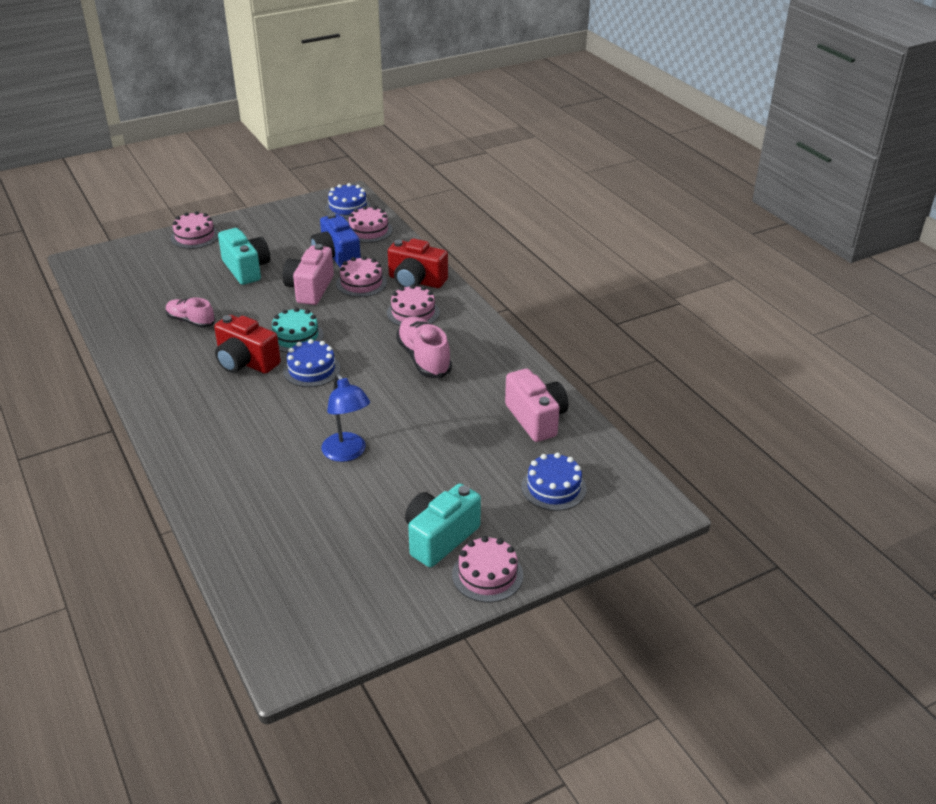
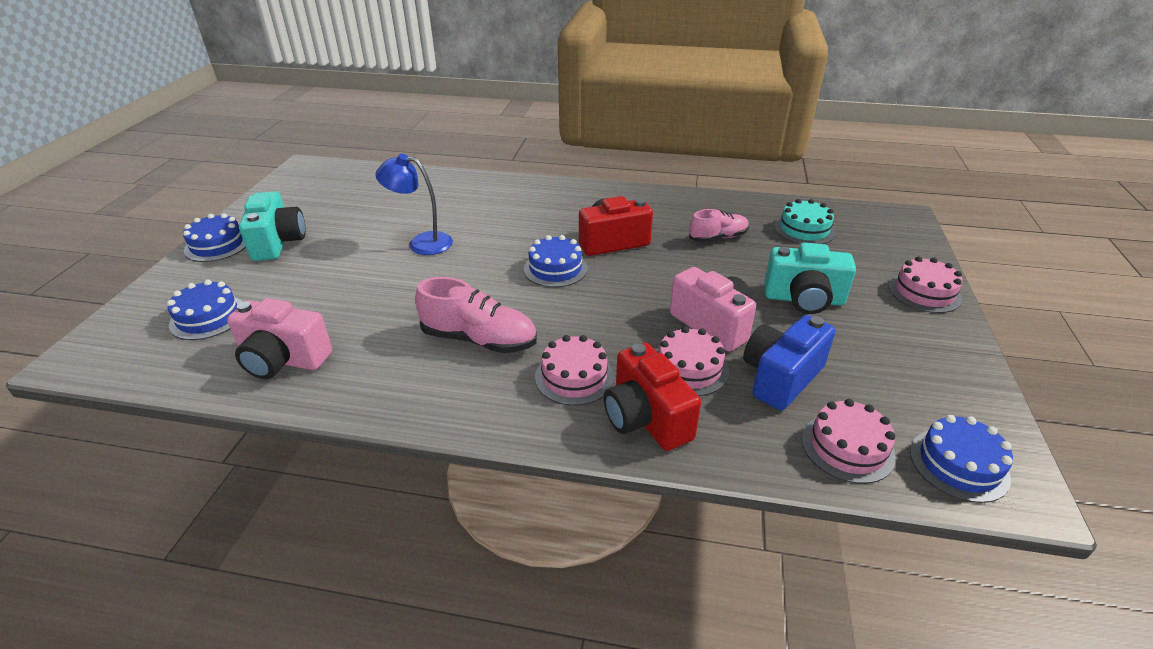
camera: 130 degrees right, 0 degrees up
(296, 336) = (622, 280): turquoise cake -> turquoise cake (804, 229)
(336, 257) = (780, 377): blue camera -> blue camera turned 60 degrees counterclockwise
(416, 281) = (646, 418): red camera -> red camera turned 90 degrees counterclockwise
(487, 575) = (217, 245): pink cake -> blue cake

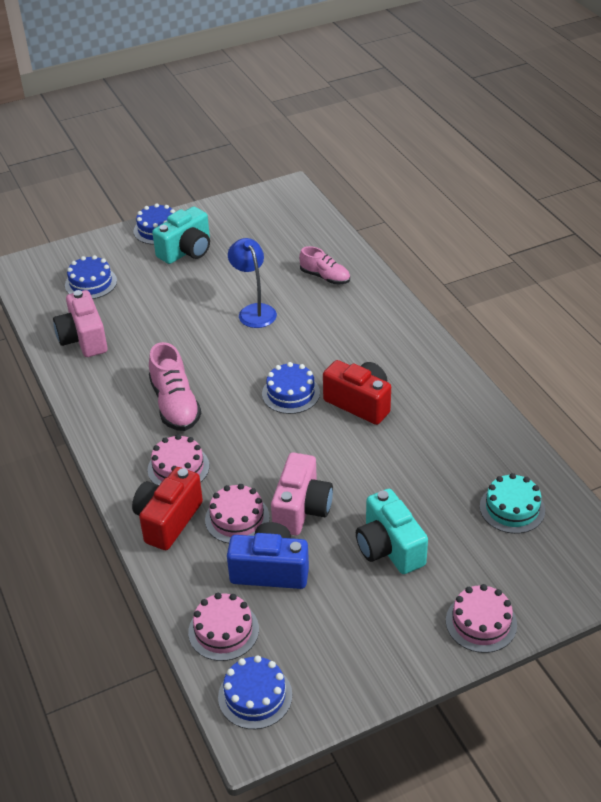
camera: 55 degrees right, 5 degrees up
(718, 237) = (435, 459): pink shoe -> pink shoe (325, 277)

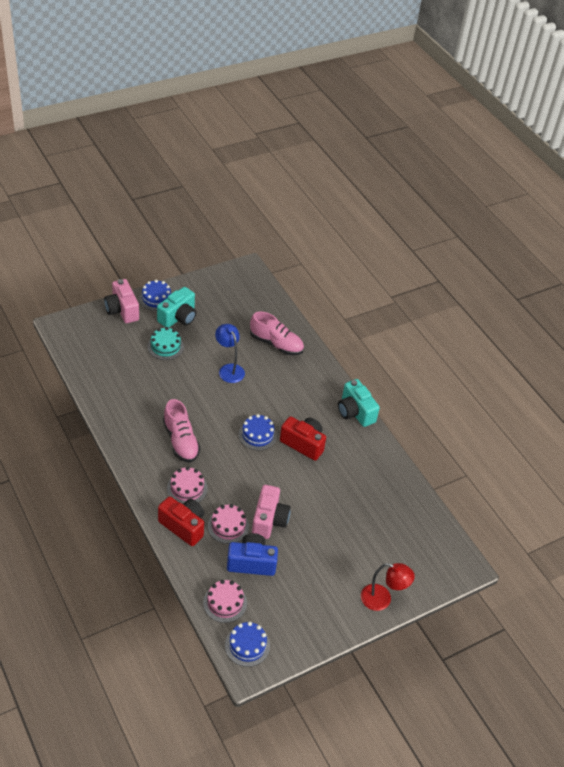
camera: 10 degrees left, 5 degrees up
(83, 339) = (113, 387): pink camera -> pink camera (122, 310)
(91, 283) = (113, 341): blue cake -> none
(168, 520) = (183, 526): red camera -> red camera turned 105 degrees clockwise
(325, 277) = (276, 344): pink shoe -> pink shoe, size x1.54
(389, 548) = (325, 548): turquoise camera -> turquoise camera (355, 412)
(481, 622) = (382, 599): pink cake -> red lamp
(512, 508) = (401, 523): turquoise cake -> turquoise cake (165, 346)

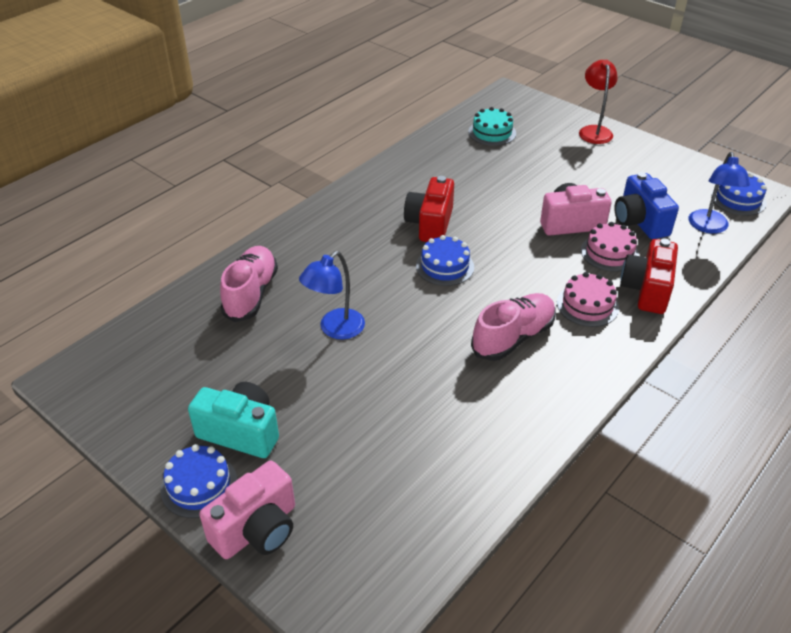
camera: 105 degrees left, 5 degrees down
(165, 346) = (325, 424): turquoise cake -> turquoise cake (492, 132)
(225, 603) = (709, 227): pink cake -> blue lamp
(355, 412) = (345, 195): turquoise camera -> none

